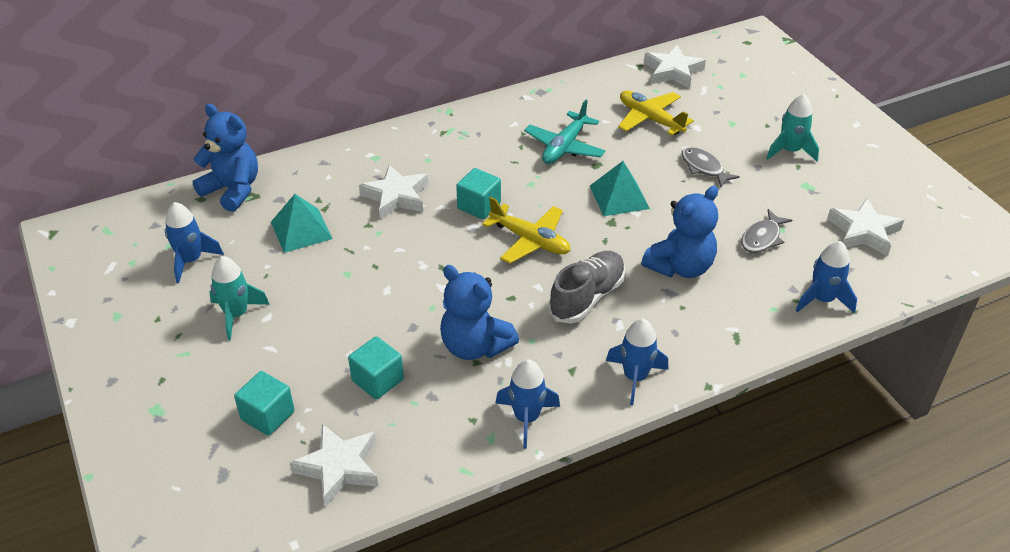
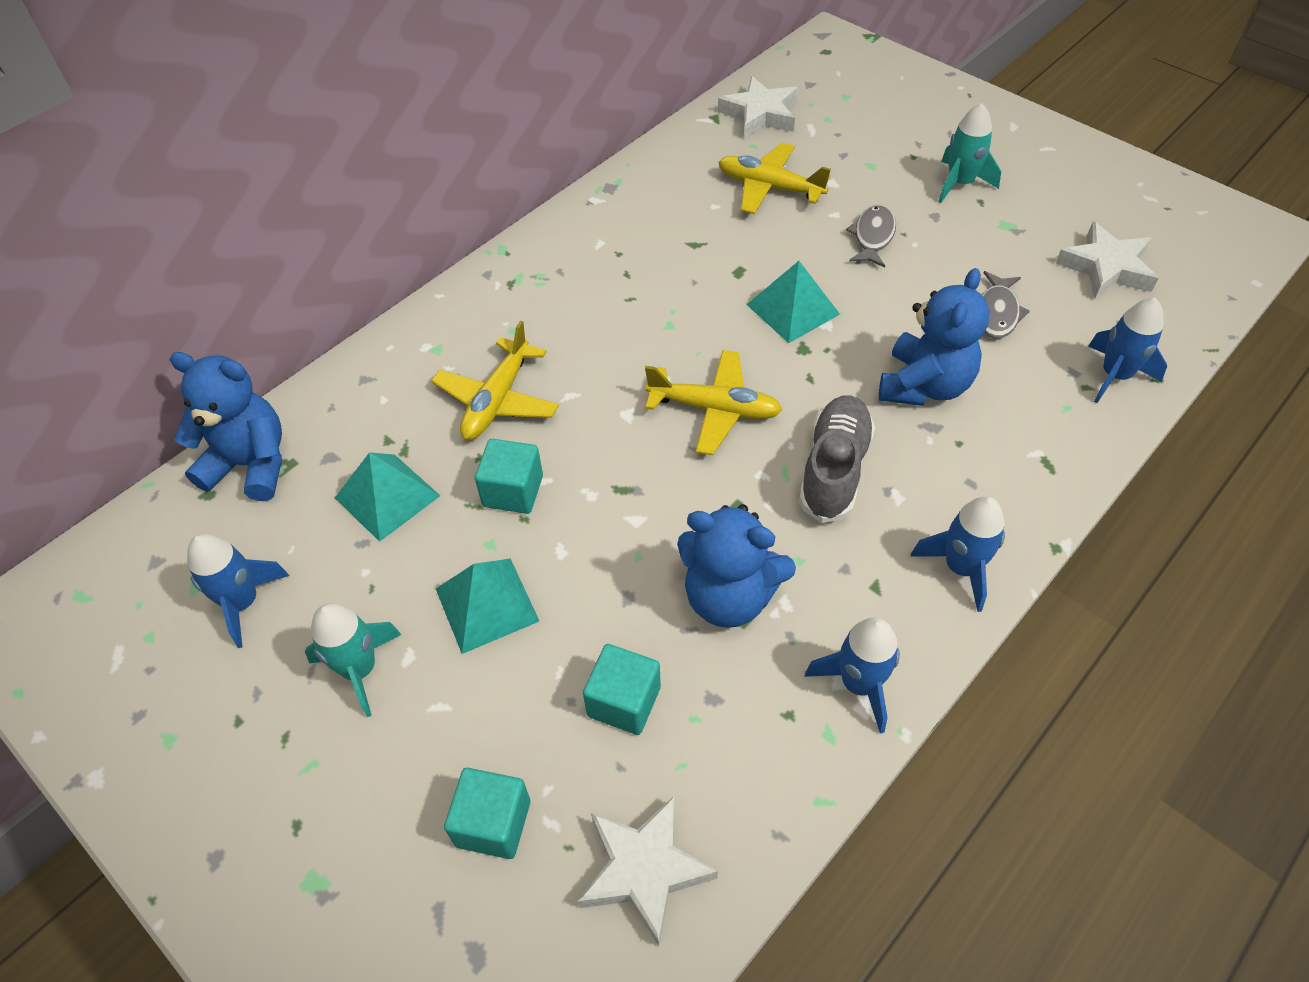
camera: 20 degrees left, 10 degrees up
(327, 304) = (487, 604): none -> turquoise pyramid
(396, 196) = (497, 400): white star -> yellow plane
(479, 206) = (619, 379): turquoise cube -> turquoise cube (513, 491)
(564, 147) = (684, 258): turquoise plane -> none
(704, 168) = (872, 236): grey fish -> grey fish turned 75 degrees clockwise

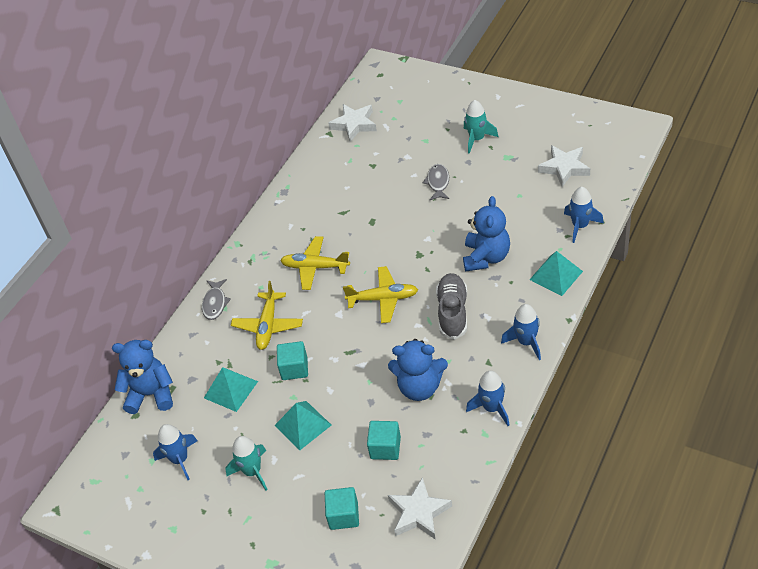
camera: 10 degrees left, 5 degrees down
(769, 187) = (373, 168): yellow plane -> yellow plane (315, 267)
(793, 309) = (407, 234): turquoise pyramid -> turquoise pyramid (556, 275)
(997, 313) = (514, 208): grey fish -> grey fish (215, 303)

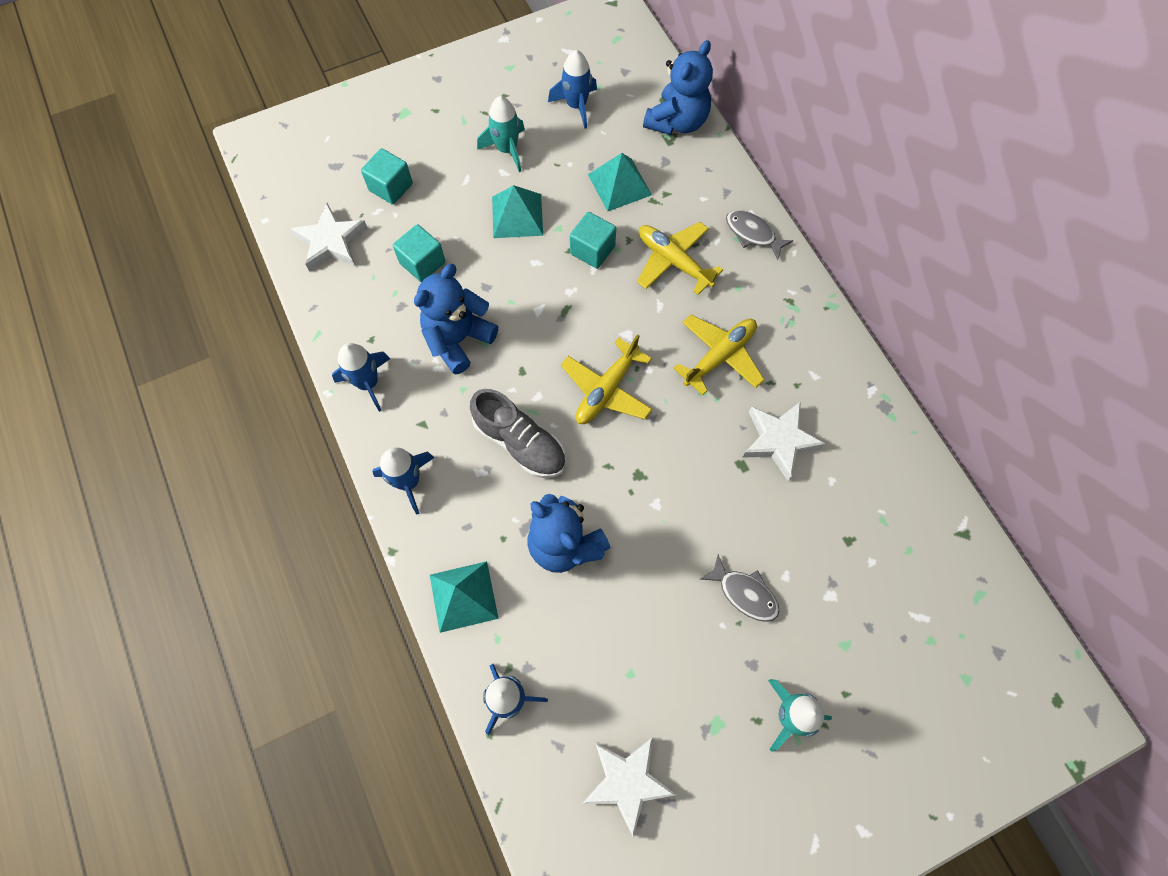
camera: 120 degrees right, 20 degrees up
(354, 125) = (958, 578): white star -> white star (779, 441)

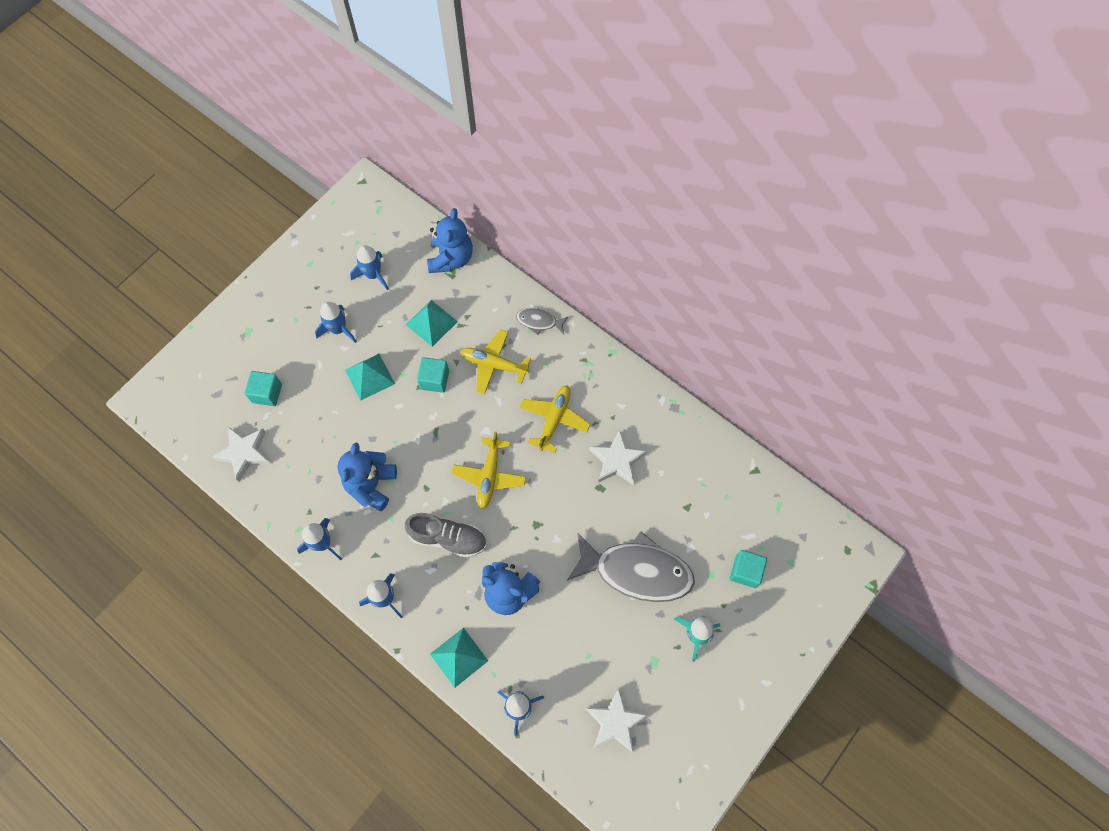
camera: 25 degrees left, 0 degrees up
(422, 263) = (318, 440): turquoise cube -> turquoise cube (745, 571)
(507, 149) = (338, 329): turquoise rocket -> blue rocket
(744, 593) = (637, 571): grey fish -> grey fish, size x2.19

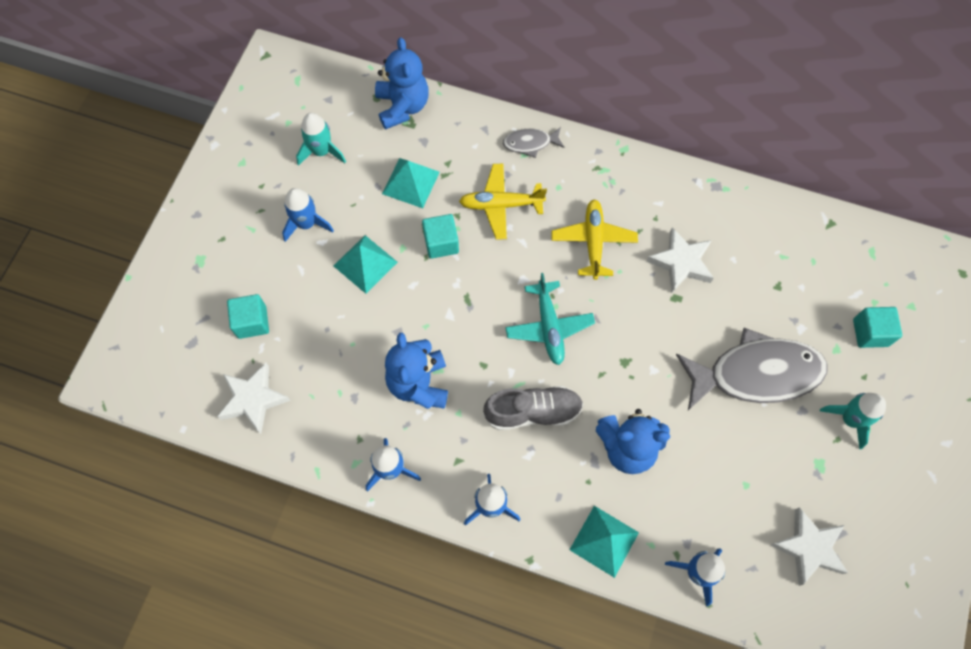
camera: 20 degrees left, 0 degrees up
(373, 275) = (321, 151): blue rocket -> turquoise rocket
(489, 476) = (549, 327): yellow plane -> turquoise plane

